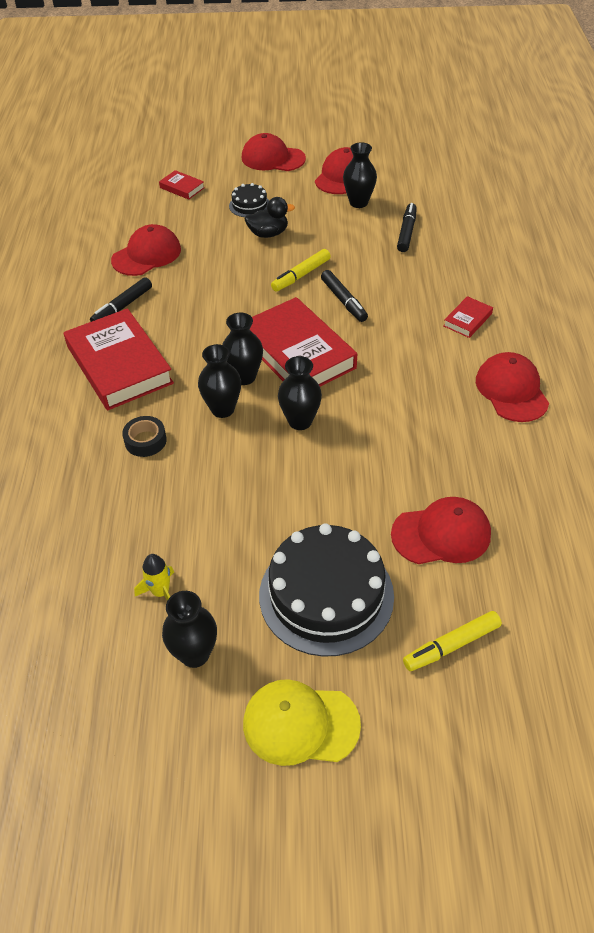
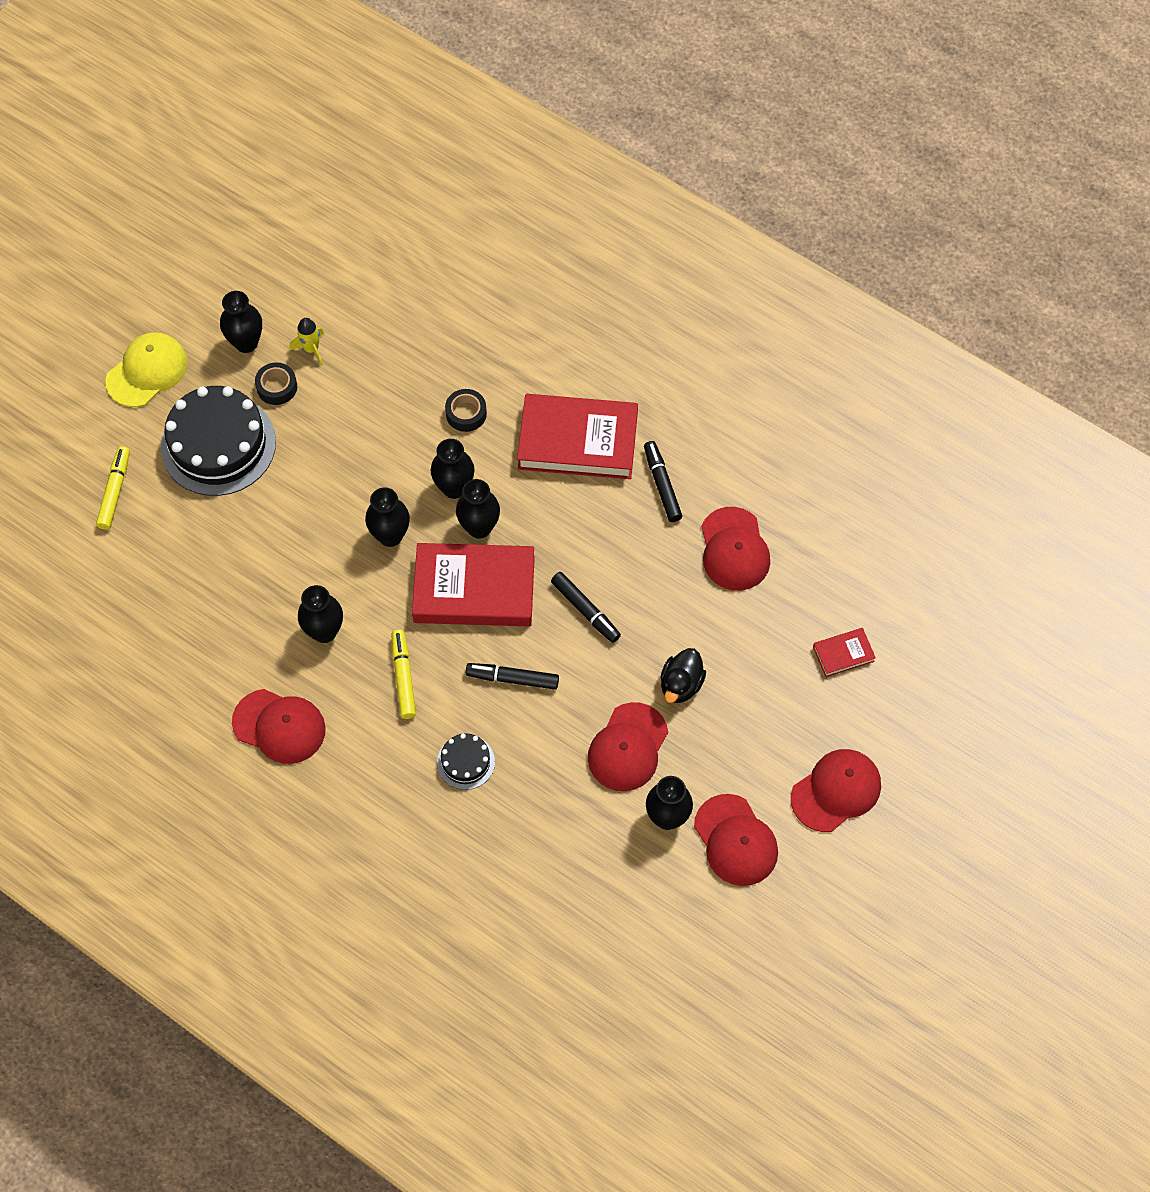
camera: 125 degrees right, 15 degrees up
(225, 591) = (277, 387): none -> black tape
(249, 205) = (751, 701): black cake -> black cake (466, 762)
(301, 275) = (584, 668): yellow marker -> yellow marker (403, 677)
(406, 232) = (572, 823): black marker -> black marker (585, 610)
(416, 411) = (324, 631): none -> black vase
(441, 534) = (197, 553): red cap -> red cap (628, 747)
(467, 320) = (393, 767): red book -> none

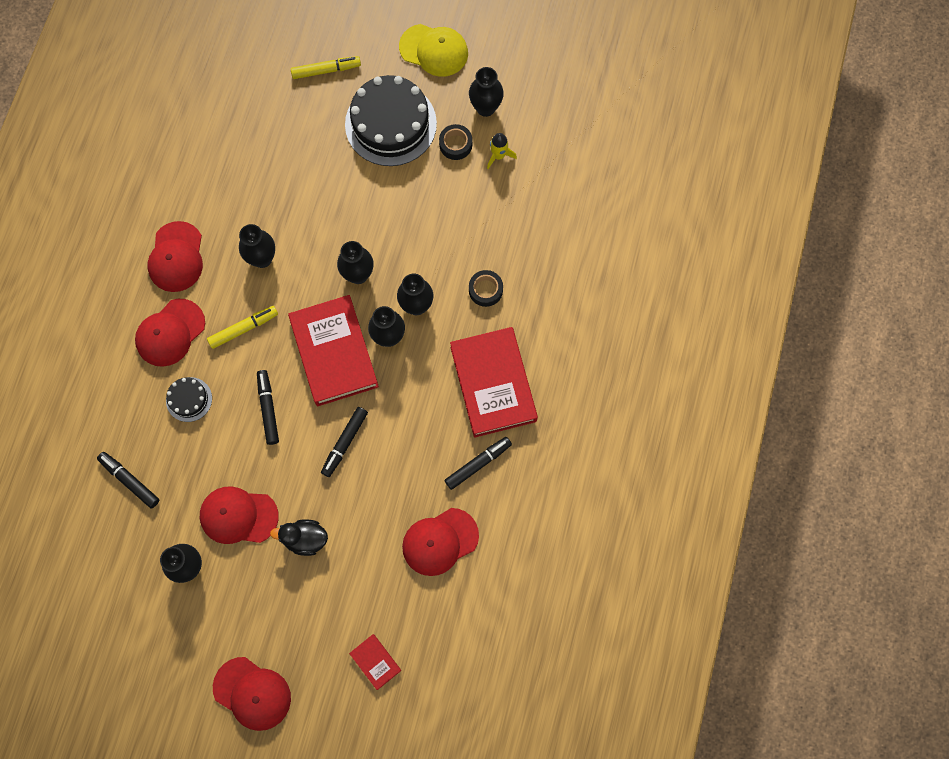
camera: 70 degrees right, 10 degrees up
(540, 856) = (130, 481): none -> black marker
(735, 840) = (186, 626): red cap -> red cap (170, 333)

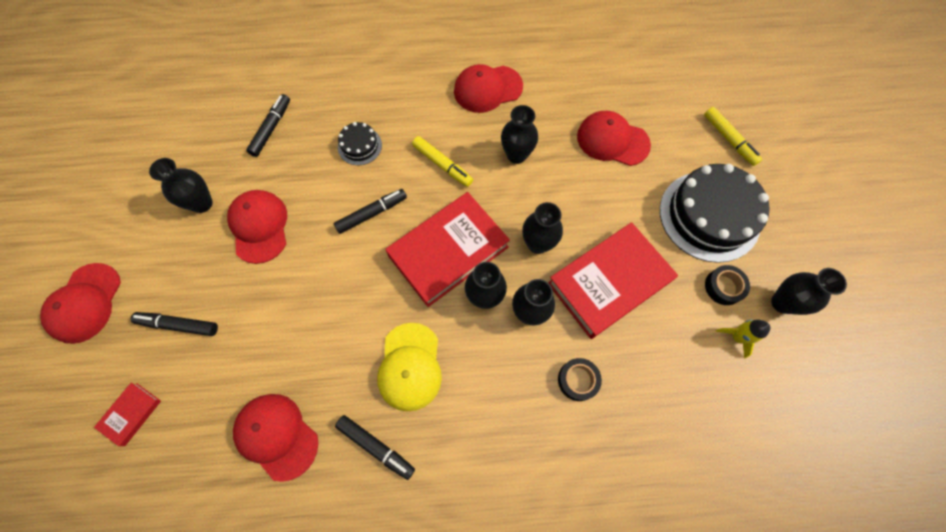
camera: 70 degrees right, 5 degrees down
(170, 333) = (416, 109): red cap -> red cap (612, 140)
(305, 539) = (249, 295): black duck -> none
(345, 442) = (359, 296): black marker -> black marker (179, 325)
(434, 50) = (811, 227): yellow cap -> yellow cap (410, 366)
(493, 384) = (473, 429): red book -> red book (608, 282)

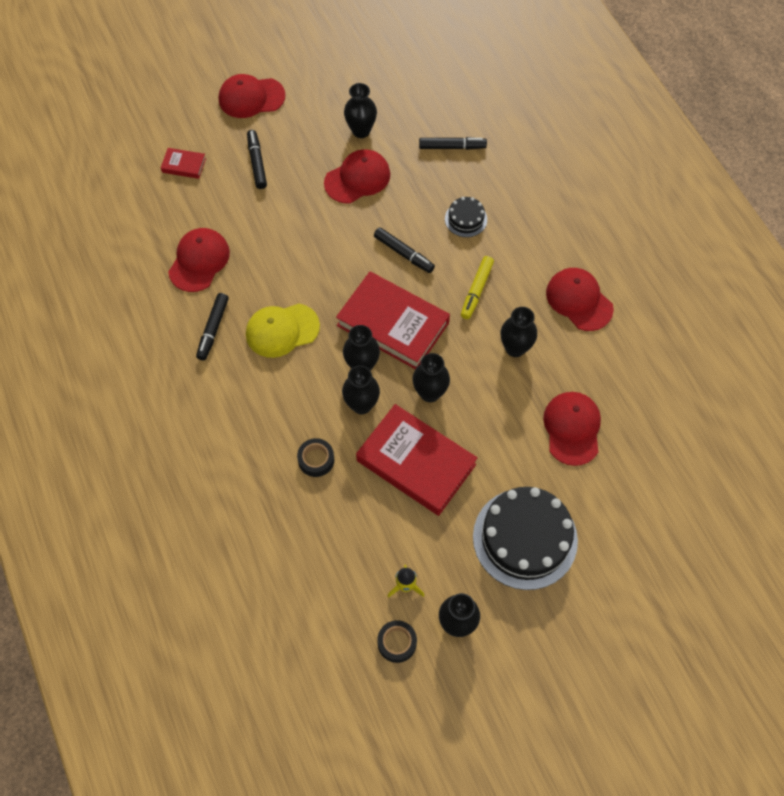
camera: 70 degrees right, 5 degrees down
(723, 287) = (452, 565): black tape -> black tape (397, 642)
(729, 139) = (627, 541): yellow marker -> none

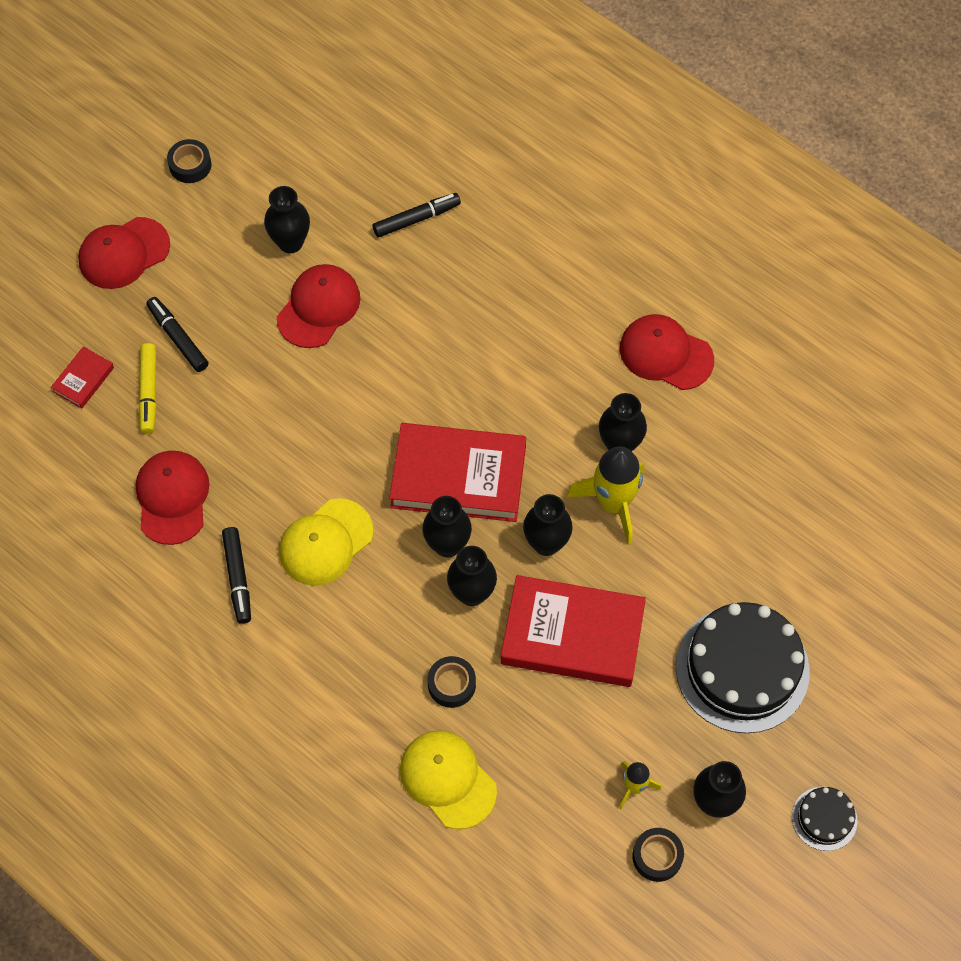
camera: 25 degrees left, 0 degrees up
(184, 165) = (83, 379): red book -> red book turned 45 degrees counterclockwise
(280, 522) = (448, 779): none -> yellow cap
(322, 59) = (190, 165): none -> black tape
(403, 253) = (426, 381): black marker -> none
(466, 219) = (480, 306): black cake -> black cake (824, 818)
(476, 290) = (538, 391): yellow marker -> yellow marker (149, 391)
(490, 385) = (613, 503): none -> yellow rocket
(572, 428) = (733, 514): red cap -> none

